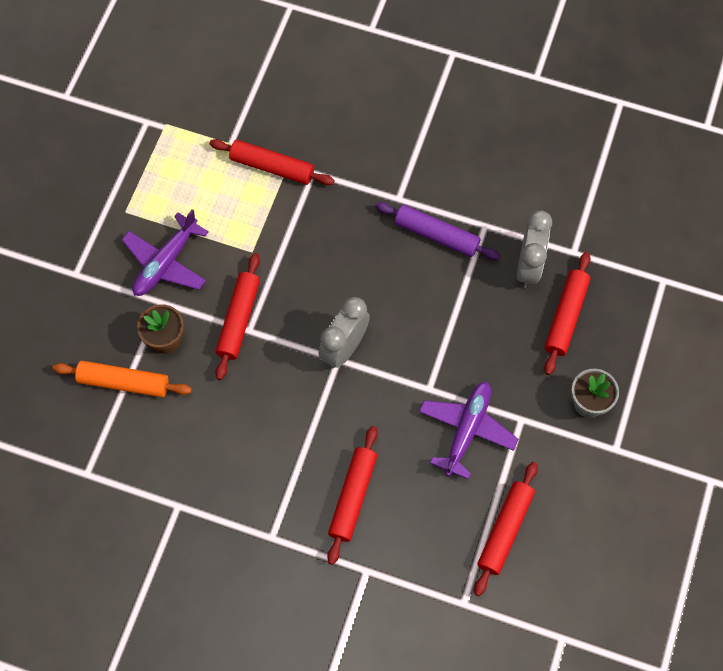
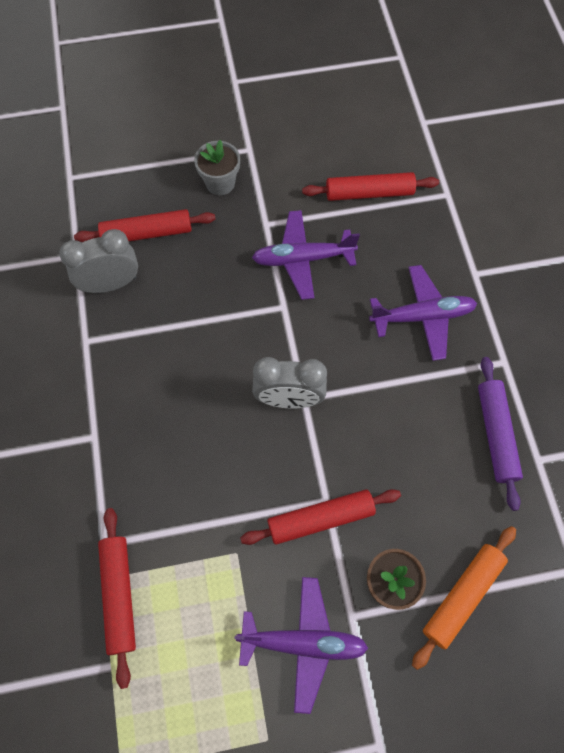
camera: 120 degrees left, 0 degrees up
(123, 383) = (462, 596): orange rolling pin -> orange rolling pin turned 60 degrees clockwise
(352, 496) = (422, 316): red rolling pin -> purple plane
(436, 235) = (119, 379): purple rolling pin -> purple rolling pin (495, 434)

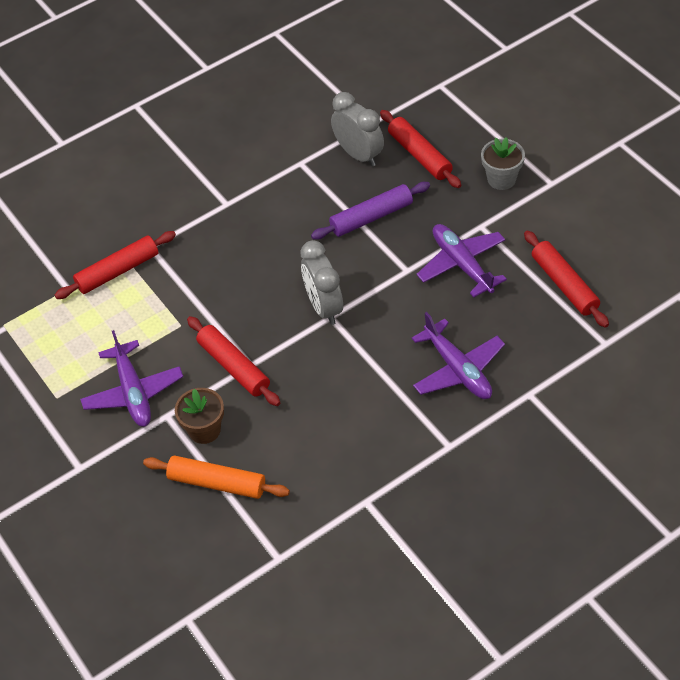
camera: 70 degrees right, 15 degrees down
(495, 434) = (373, 461): purple rolling pin -> purple rolling pin (371, 217)

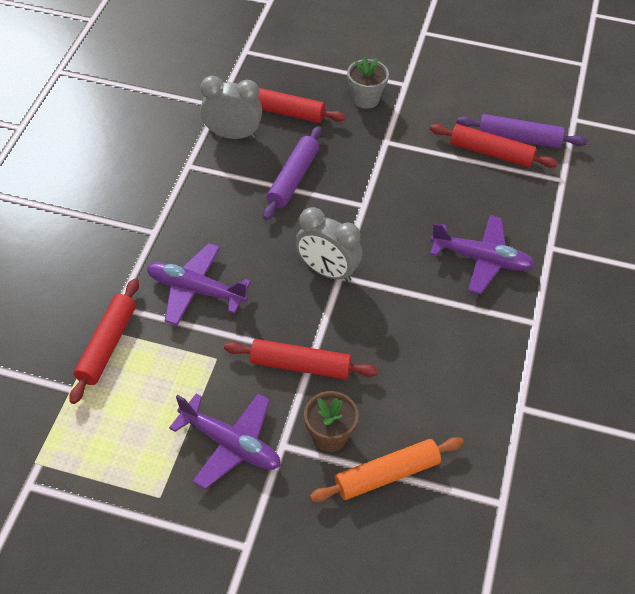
camera: 45 degrees left, 0 degrees up
(462, 264) = (402, 178): purple plane -> purple plane (195, 290)
(605, 285) = (519, 138): none -> purple rolling pin

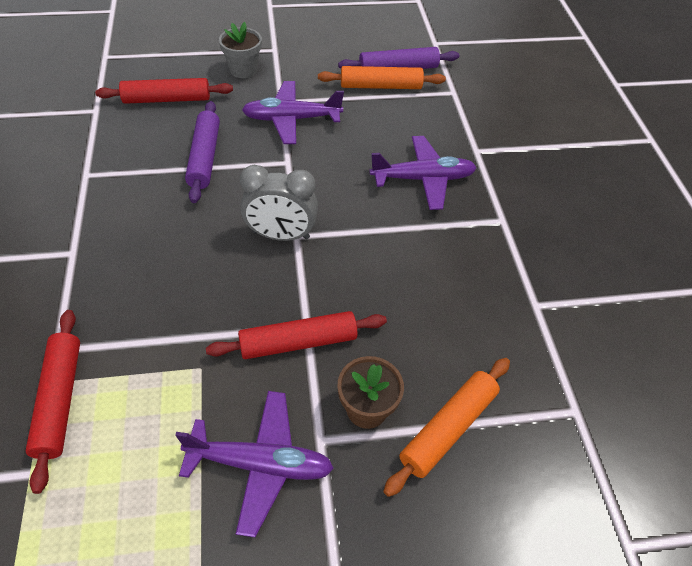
camera: 25 degrees left, 0 degrees up
(195, 290) = (145, 300): purple plane -> purple plane (291, 119)
(232, 135) = (123, 133): grey clock -> none
(491, 153) = (380, 86): red rolling pin -> orange rolling pin

